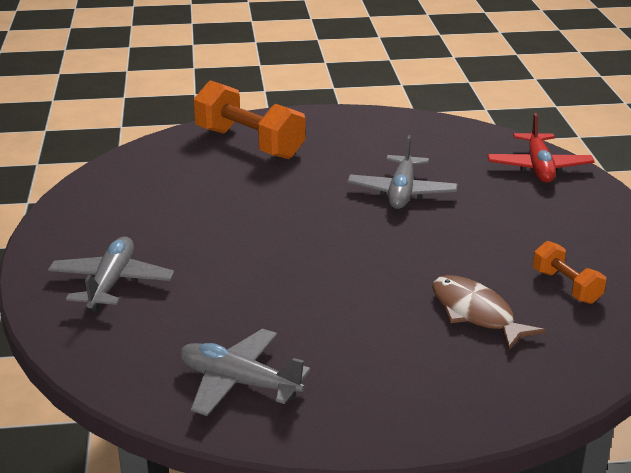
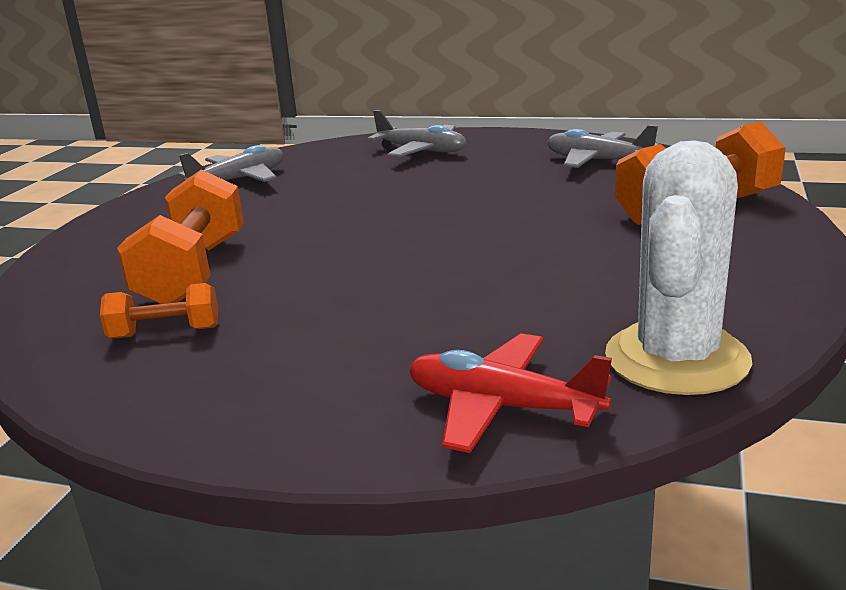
camera: 115 degrees right, 5 degrees down
(402, 192) = (494, 277): grey plane -> grey plane (597, 161)
(461, 136) = (676, 359): none -> white cactus
(476, 313) = (194, 272): brown fish -> orange dumbbell

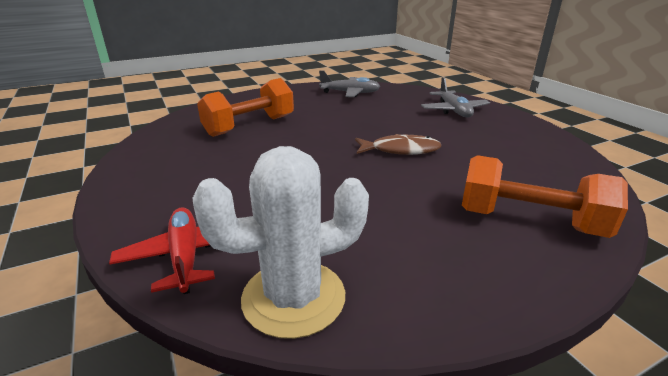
camera: 45 degrees right, 5 degrees up
(165, 332) = (191, 146): orange dumbbell -> none
(463, 209) = (401, 150): none -> brown fish
(597, 161) = (537, 158): grey plane -> none

